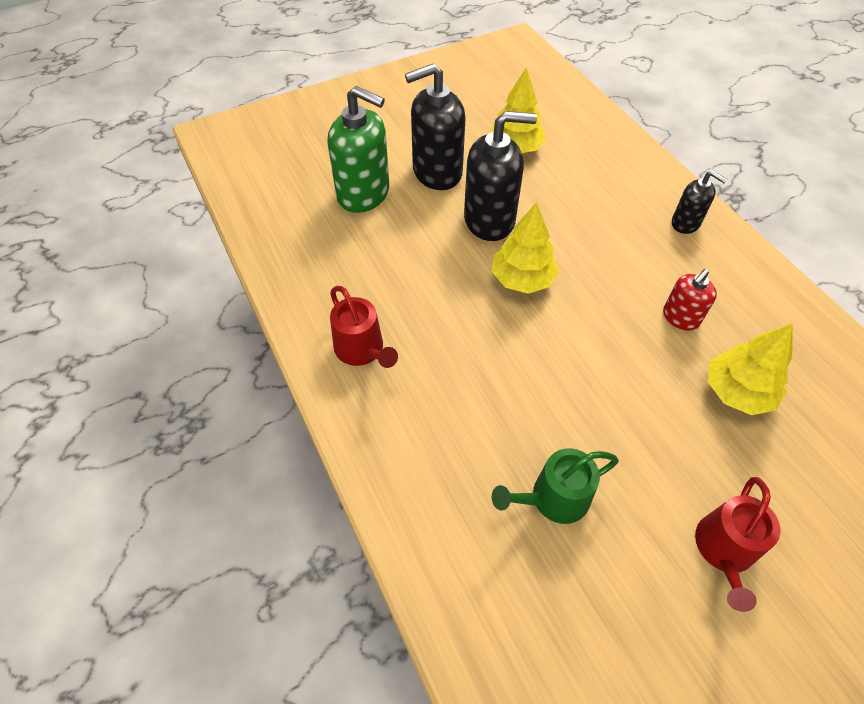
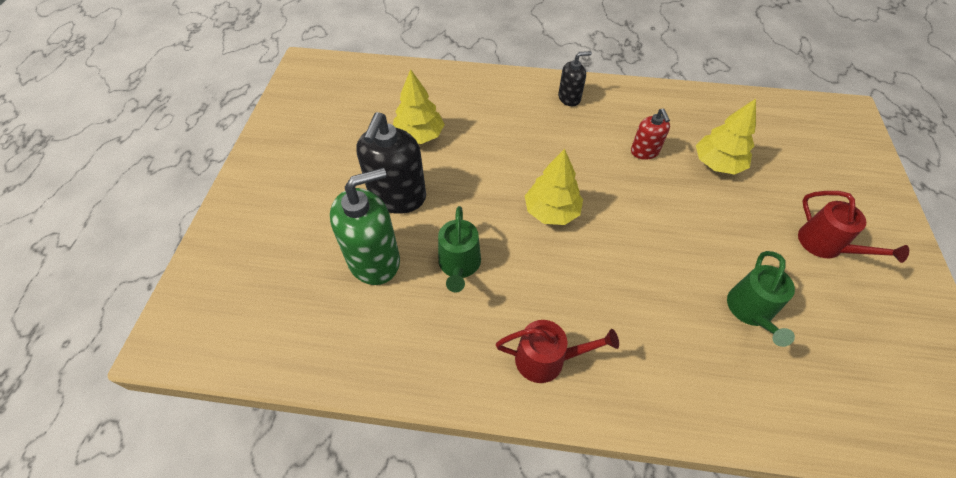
camera: 55 degrees left, 0 degrees up
(405, 246) = (459, 265): none -> green watering can
(490, 220) = (478, 195): black soap dispenser -> none

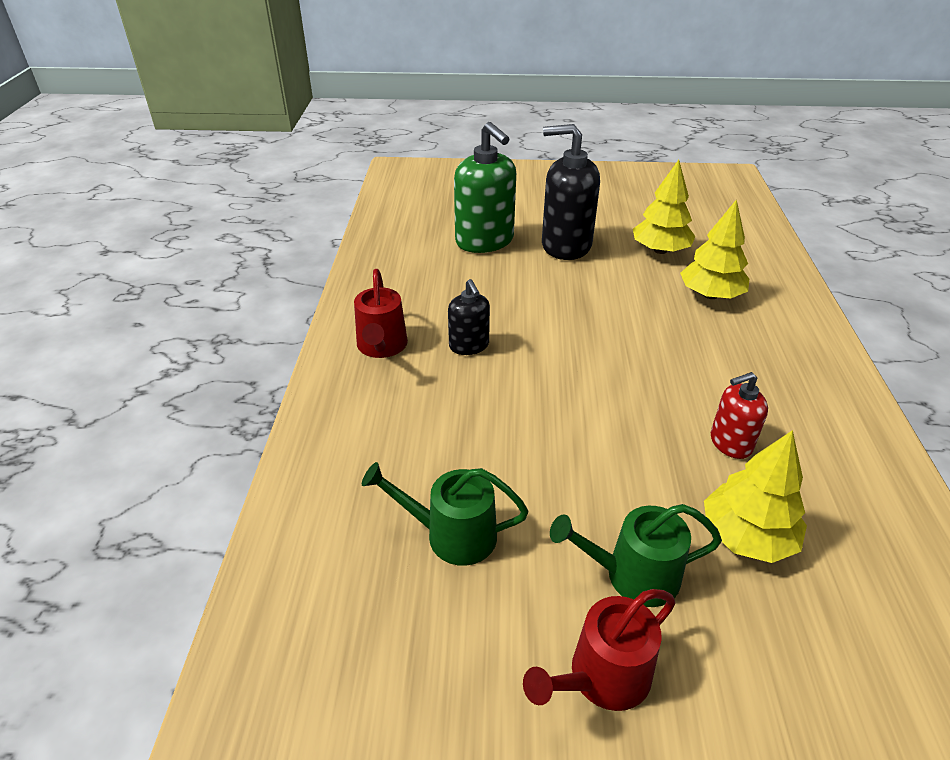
camera: 85 degrees right, 15 degrees down
(459, 265) = (487, 288): green watering can -> green watering can (633, 575)
(551, 211) = (579, 349): yellow tree -> yellow tree (710, 295)
(569, 98) = (806, 365): black soap dispenser -> black soap dispenser (469, 345)

